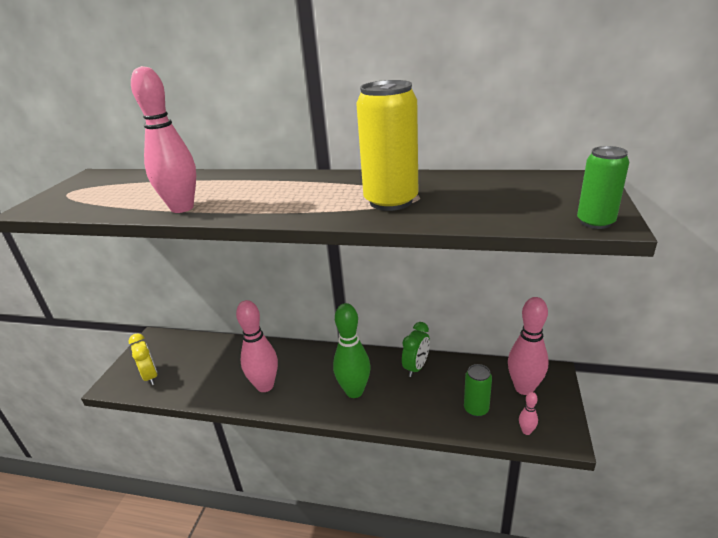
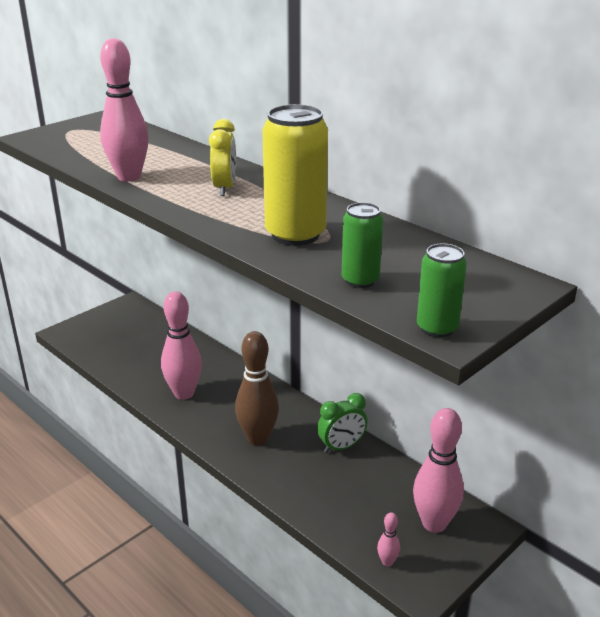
camera: 30 degrees right, 0 degrees up
(150, 376) = (99, 339): yellow clock -> yellow clock (224, 188)
(354, 391) = (258, 438): green bowling pin -> brown bowling pin
(476, 409) = (359, 515): green can -> green can (360, 280)

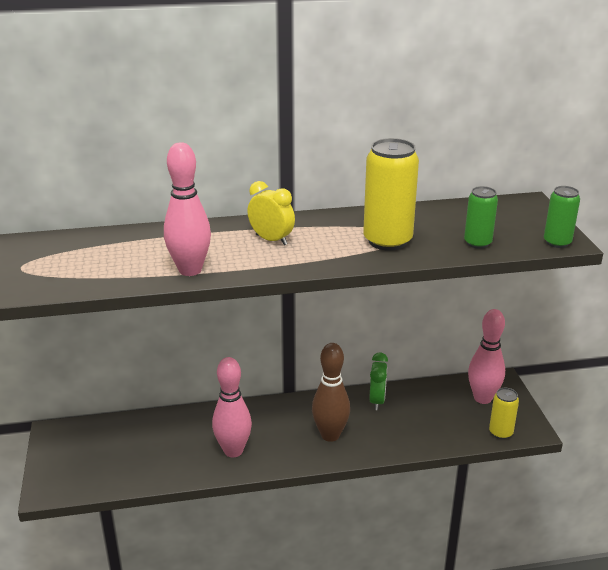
camera: 55 degrees left, 0 degrees up
(387, 562) = (500, 432): pink bowling pin -> yellow can

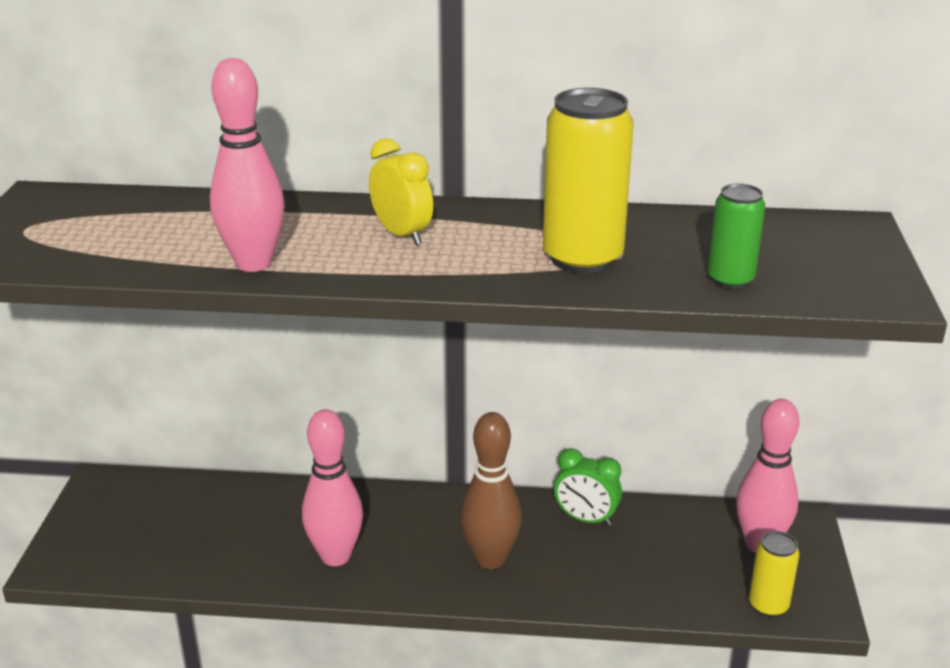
camera: 15 degrees right, 0 degrees up
(377, 401) = (585, 519): green clock -> green clock turned 90 degrees clockwise
(557, 242) = (870, 296): green can -> none

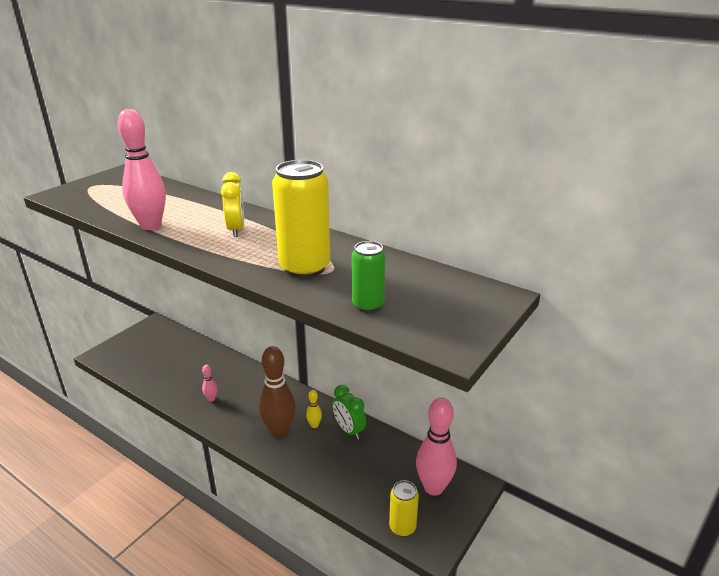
camera: 30 degrees right, 0 degrees up
(335, 556) = (211, 399): pink bowling pin -> pink bowling pin, size x0.44
(531, 531) = (314, 425): none -> yellow bowling pin

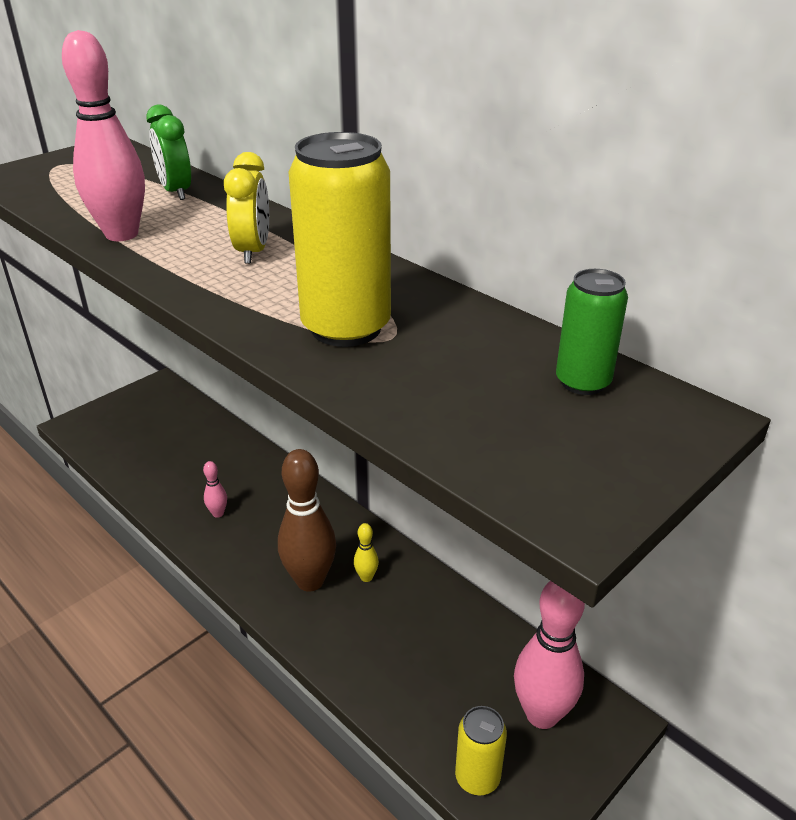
camera: 10 degrees right, 5 degrees up
(349, 430) = (419, 593): green clock -> green clock (176, 192)
(368, 305) = (437, 409): green can -> green can (582, 382)

